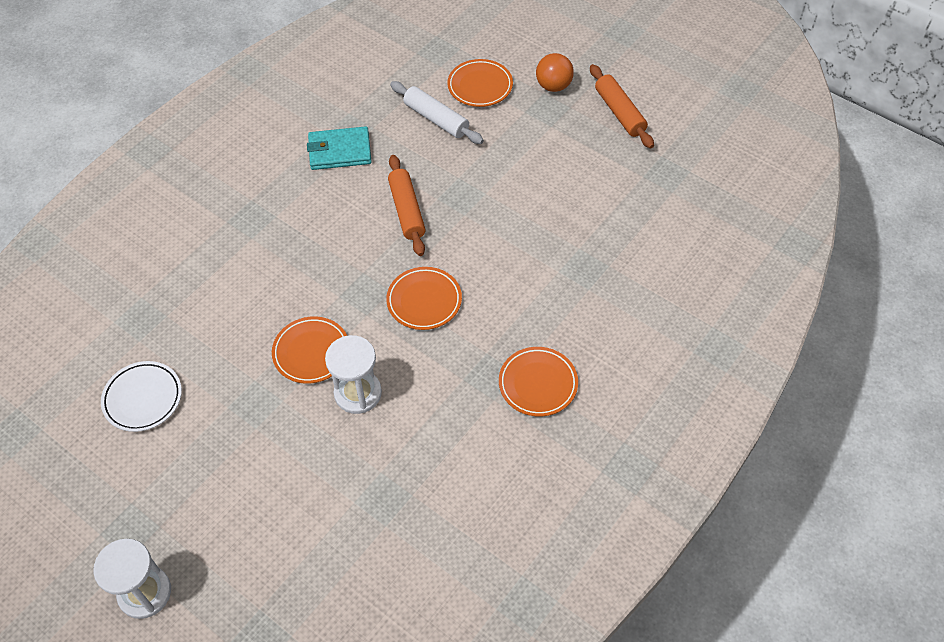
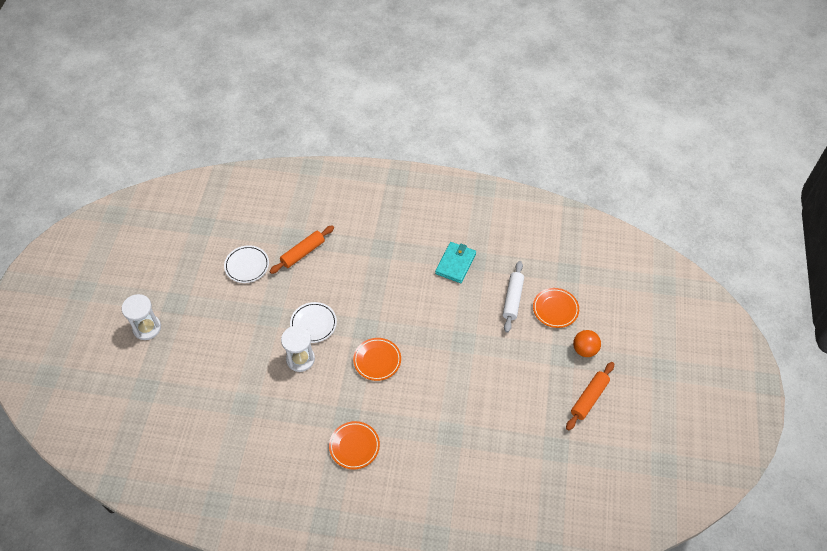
camera: 60 degrees right, 0 degrees up
(311, 352) = (313, 324): orange plate -> white plate
(339, 151) = (455, 264): turquoise wallet -> turquoise wallet turned 60 degrees clockwise
(407, 210) = (434, 319): orange rolling pin -> orange rolling pin (303, 253)

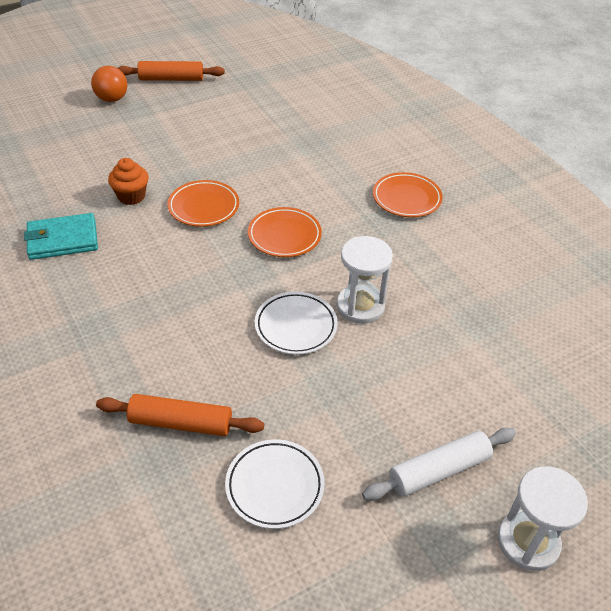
camera: 130 degrees left, 10 degrees down
(469, 309) = (131, 196): none -> orange cupcake
(513, 299) = (84, 169): white rolling pin -> white rolling pin (439, 470)
(555, 309) = (71, 135): orange plate -> orange plate (203, 207)

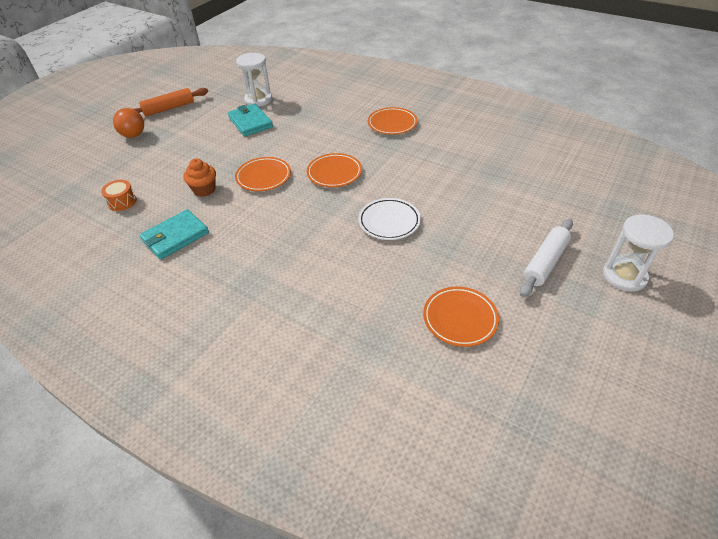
camera: 25 degrees left, 0 degrees up
(44, 175) = (122, 202): none -> orange drum
(181, 422) = (366, 311): orange rolling pin -> none
(243, 130) = (250, 122): none -> turquoise wallet
(274, 486) = (460, 318): white plate -> orange plate
(360, 306) = (418, 194): white hourglass -> white hourglass (258, 100)

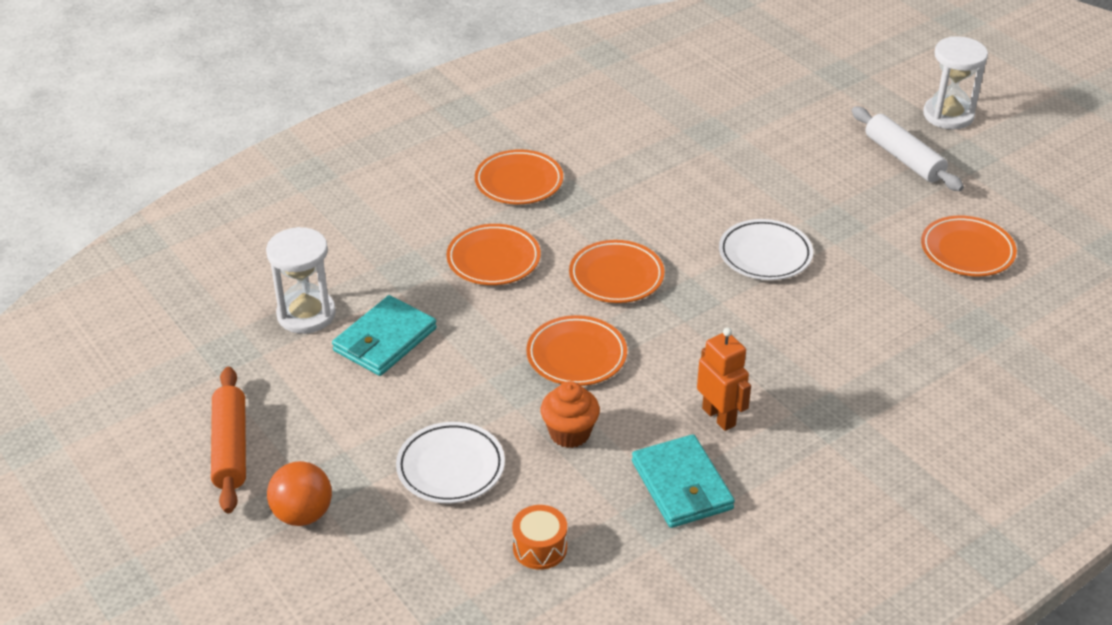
camera: 70 degrees left, 5 degrees down
(171, 162) = (450, 467): none -> white plate
(234, 237) = (719, 417): none -> orange robot
(250, 122) = (384, 340): turquoise wallet -> turquoise wallet turned 45 degrees counterclockwise
(325, 133) = (493, 259): none -> orange plate

